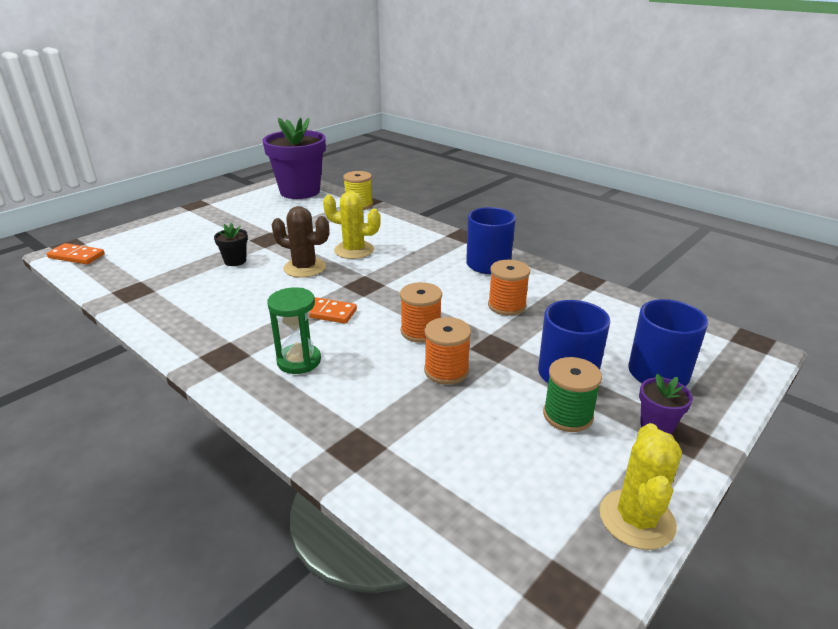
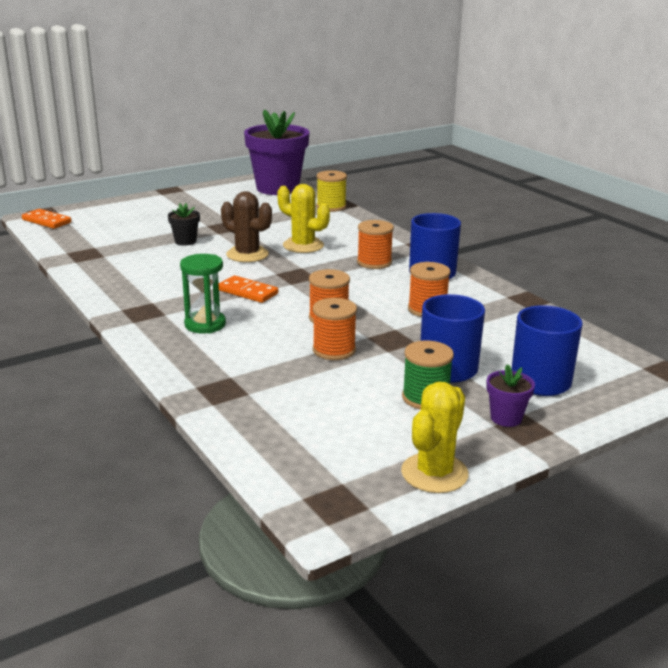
camera: 15 degrees right, 5 degrees down
(429, 260) = (374, 262): none -> orange spool

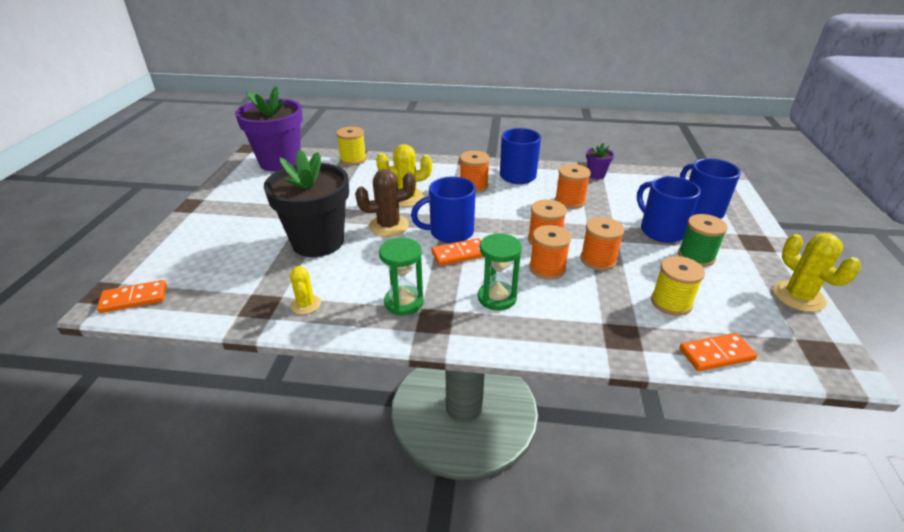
camera: 50 degrees left, 10 degrees up
(104, 266) = (306, 304): none -> yellow cactus
(150, 294) = (404, 302): none -> green hourglass
(185, 241) = (318, 242): black flower pot -> black flower pot, size x2.37
(252, 441) = (716, 354): none -> orange domino
(275, 278) = (450, 232): none -> blue mug
(281, 332) = (547, 268): none -> orange spool
(311, 402) = (671, 302): none -> yellow spool
(506, 418) = (740, 242): purple flower pot -> purple flower pot (596, 175)

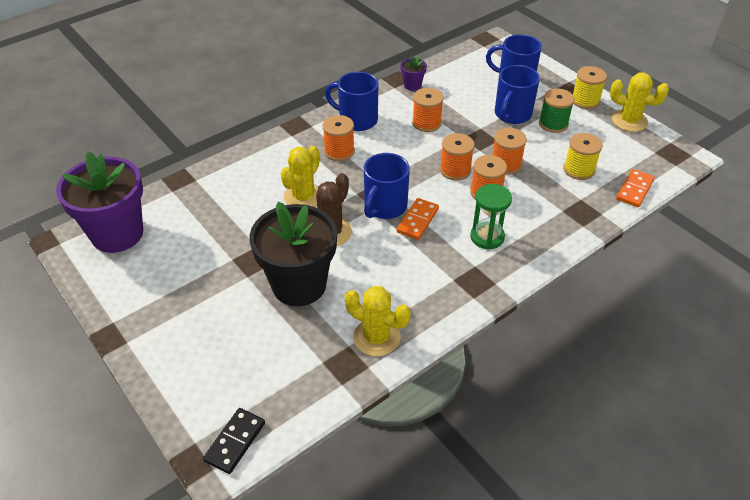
camera: 45 degrees left, 10 degrees up
(134, 298) = (235, 442): orange domino -> black domino
(306, 304) = (376, 337): yellow cactus -> yellow cactus, size x1.63
(353, 159) = (189, 186): yellow spool -> yellow spool (585, 101)
(404, 302) = (437, 284): green hourglass -> none
(661, 231) = (512, 114): blue mug -> blue mug turned 75 degrees counterclockwise

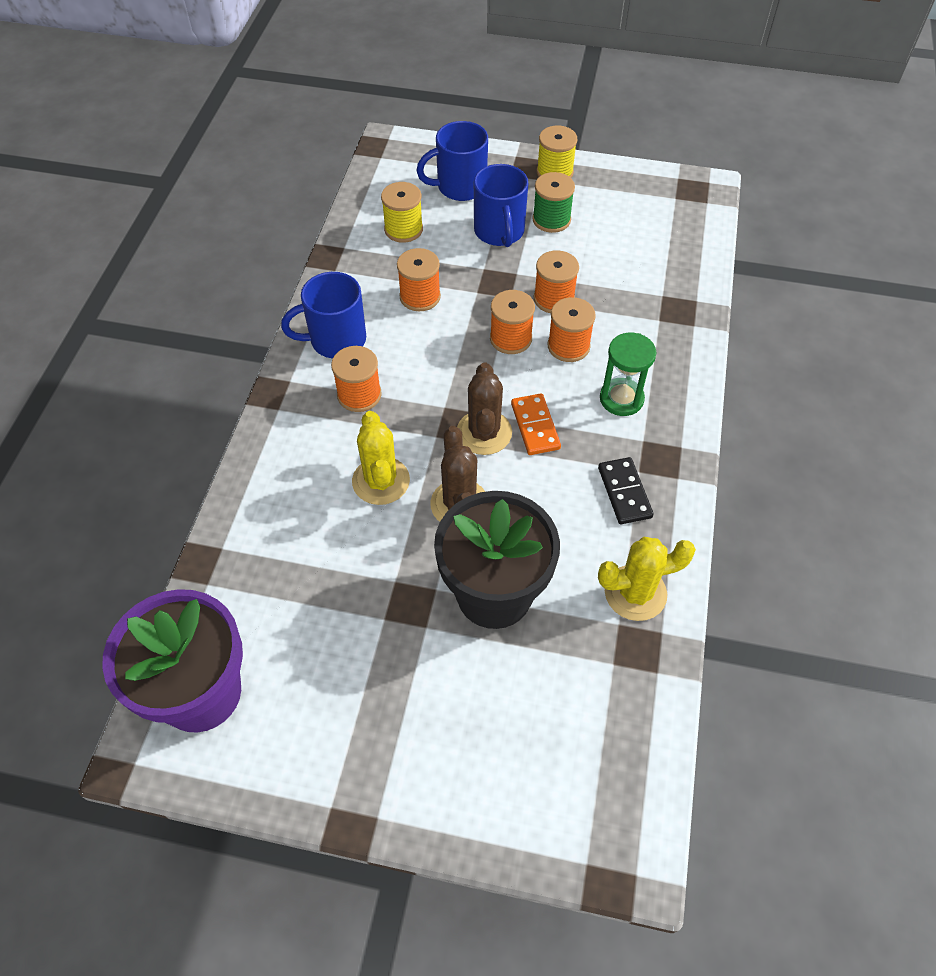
camera: 40 degrees left, 10 degrees up
(235, 442) = (625, 826): black domino -> black domino (624, 492)
(384, 207) = (484, 433): blue mug -> brown cactus
(412, 85) = (353, 255): purple flower pot -> none
(579, 170) = (628, 261): yellow spool -> yellow spool (403, 229)
(629, 121) = (619, 174): yellow cactus -> none
(634, 190) = (699, 254): orange domino -> none

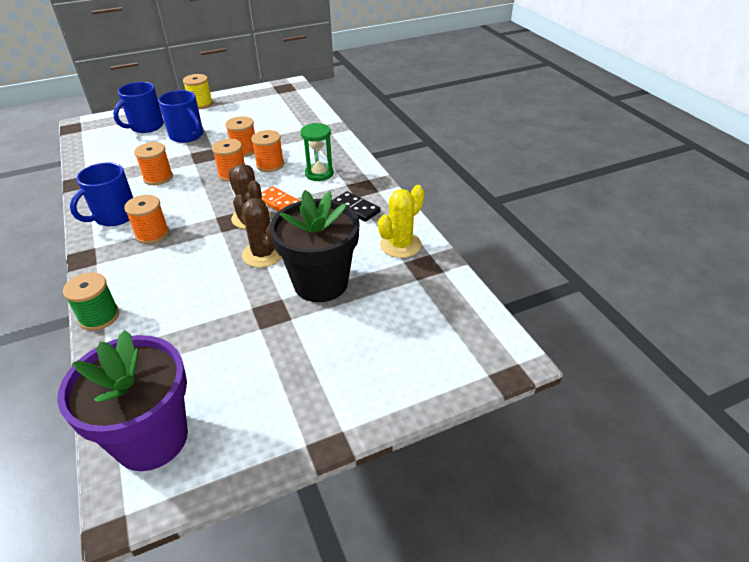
camera: 35 degrees left, 15 degrees down
(381, 481) = (201, 266): yellow cactus -> none
(403, 229) = (123, 154): yellow spool -> none
(551, 219) = (215, 121): green spool -> green spool (99, 316)

